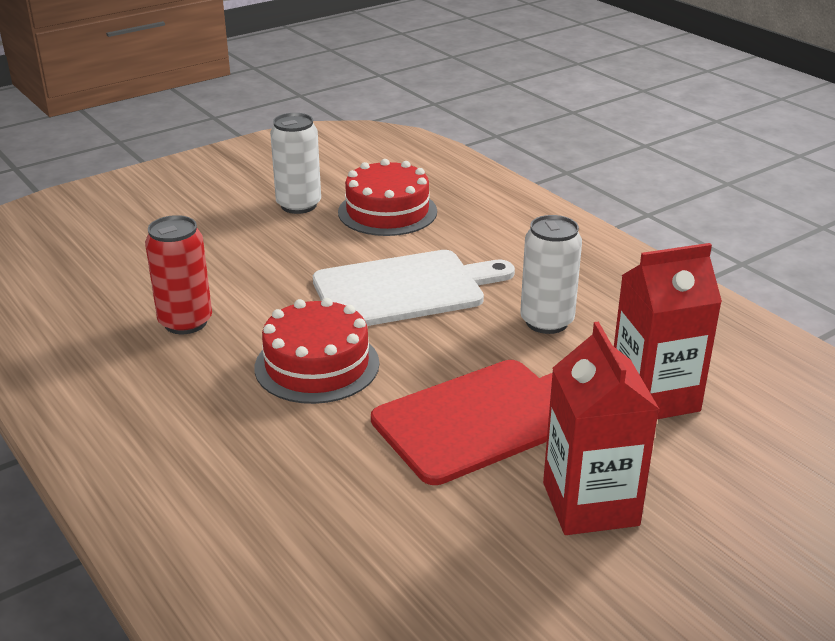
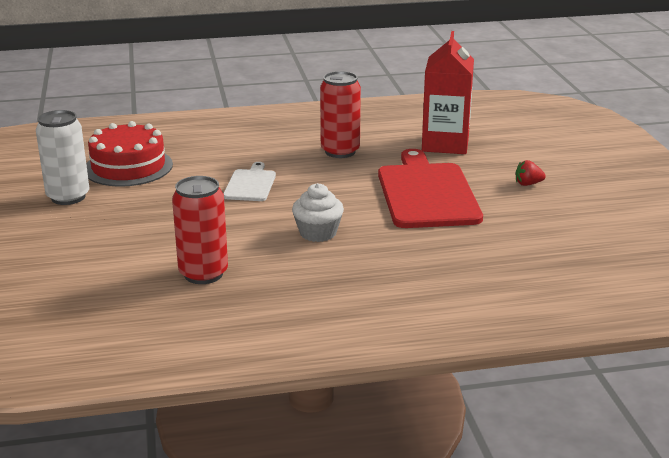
camera: 65 degrees left, 5 degrees down
(317, 365) = (318, 233): red cake -> white cupcake
(405, 289) = (250, 184): white cutting board -> white cutting board, size x0.51
(546, 322) = (340, 151): white can -> red can
(590, 504) = (528, 184): red carton -> red strawberry

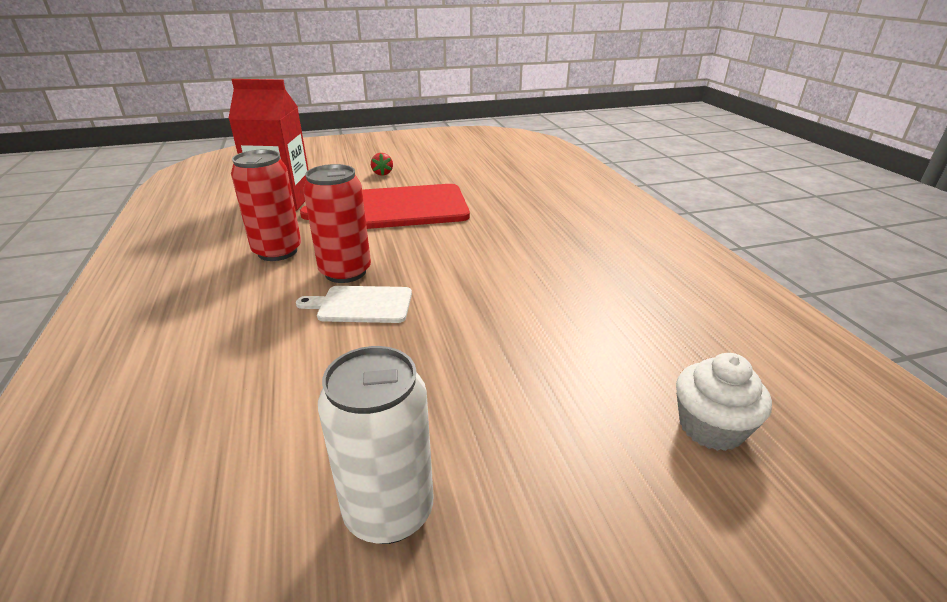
camera: 95 degrees left, 5 degrees up
(128, 167) = (261, 444): red cake -> none
(203, 274) = (603, 314): red can -> red can (345, 272)
(318, 233) = (488, 254): white cupcake -> white cupcake (711, 427)

